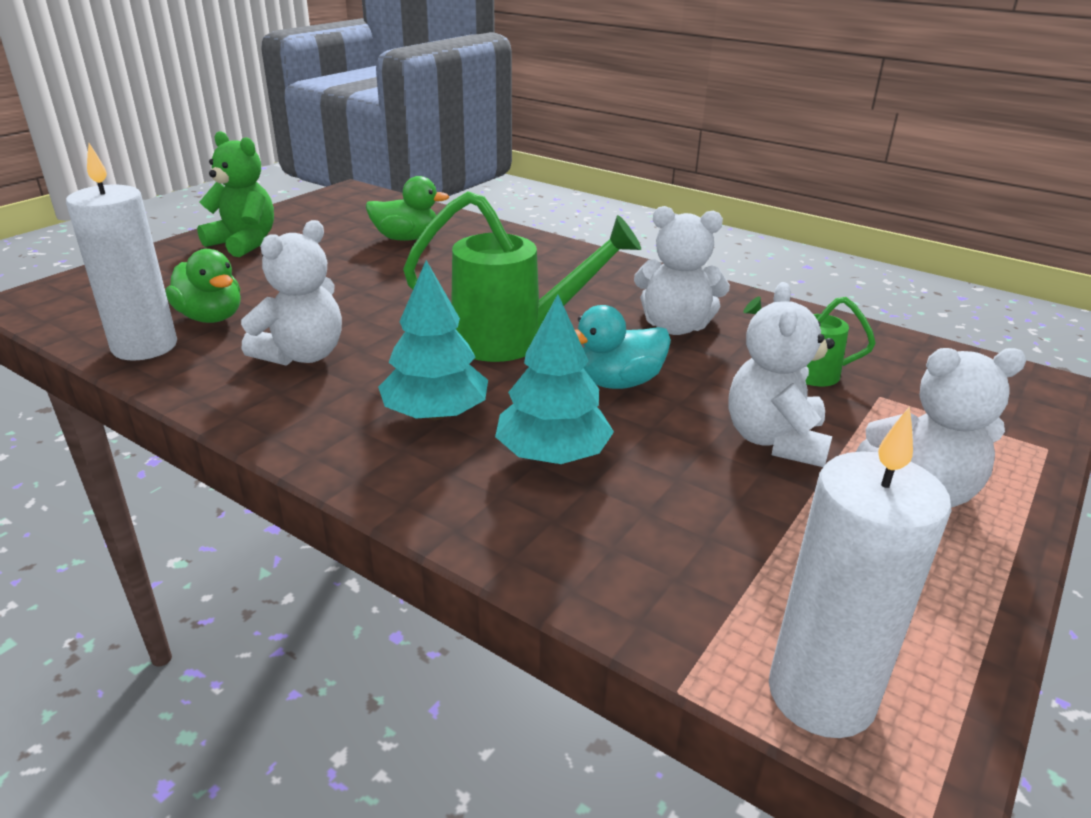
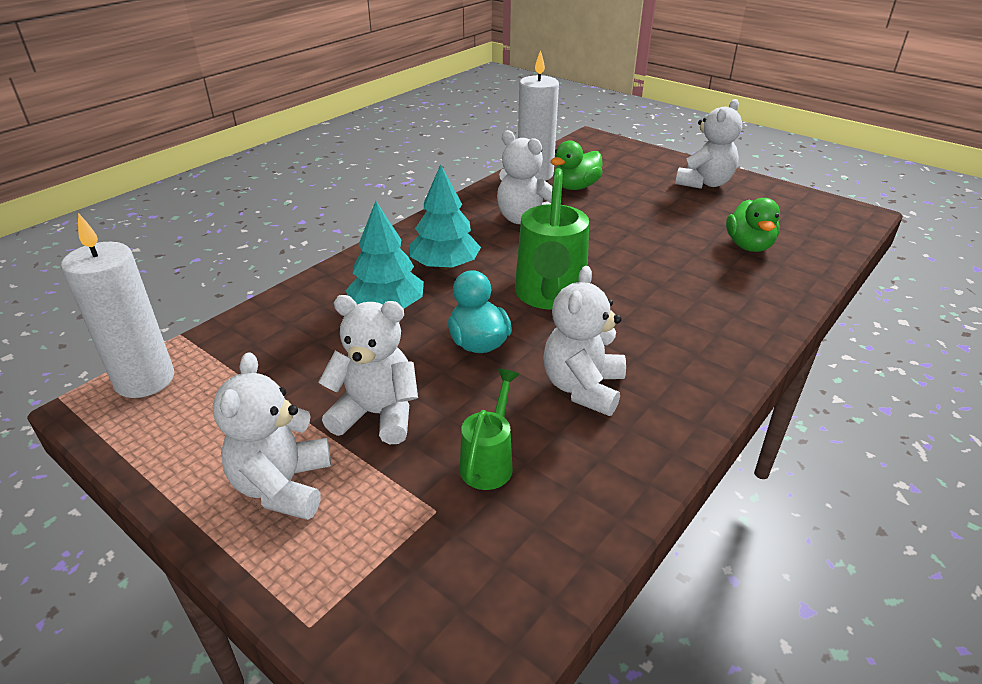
camera: 95 degrees right, 5 degrees up
(244, 243) = (704, 183): green teddy bear -> white teddy bear

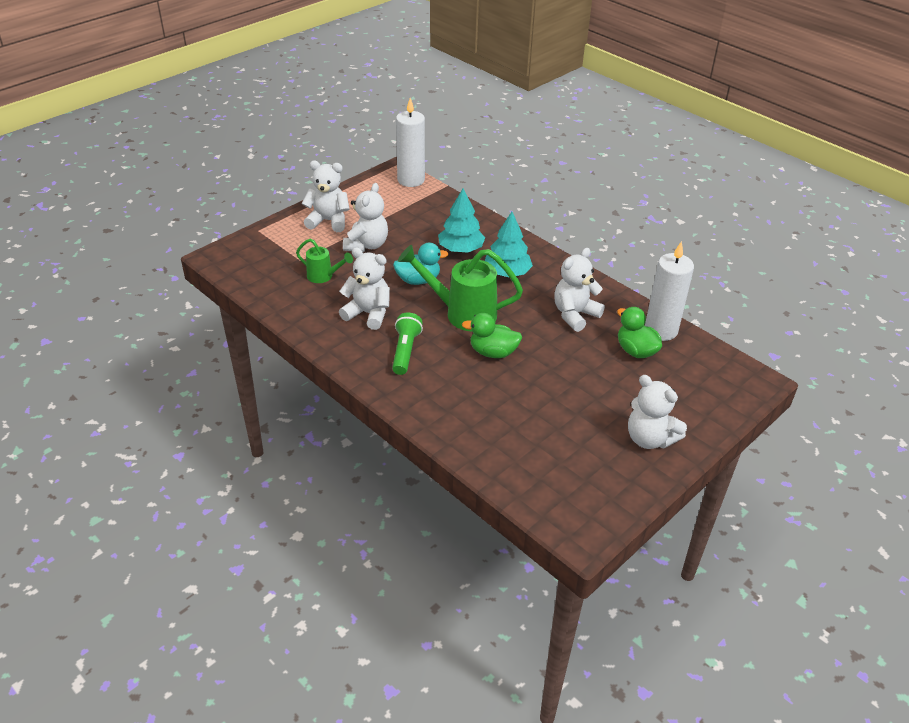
camera: 95 degrees right, 5 degrees up
(656, 340) = (405, 351): none -> green flashlight
(748, 246) = (523, 432): green duck -> green duck (493, 352)

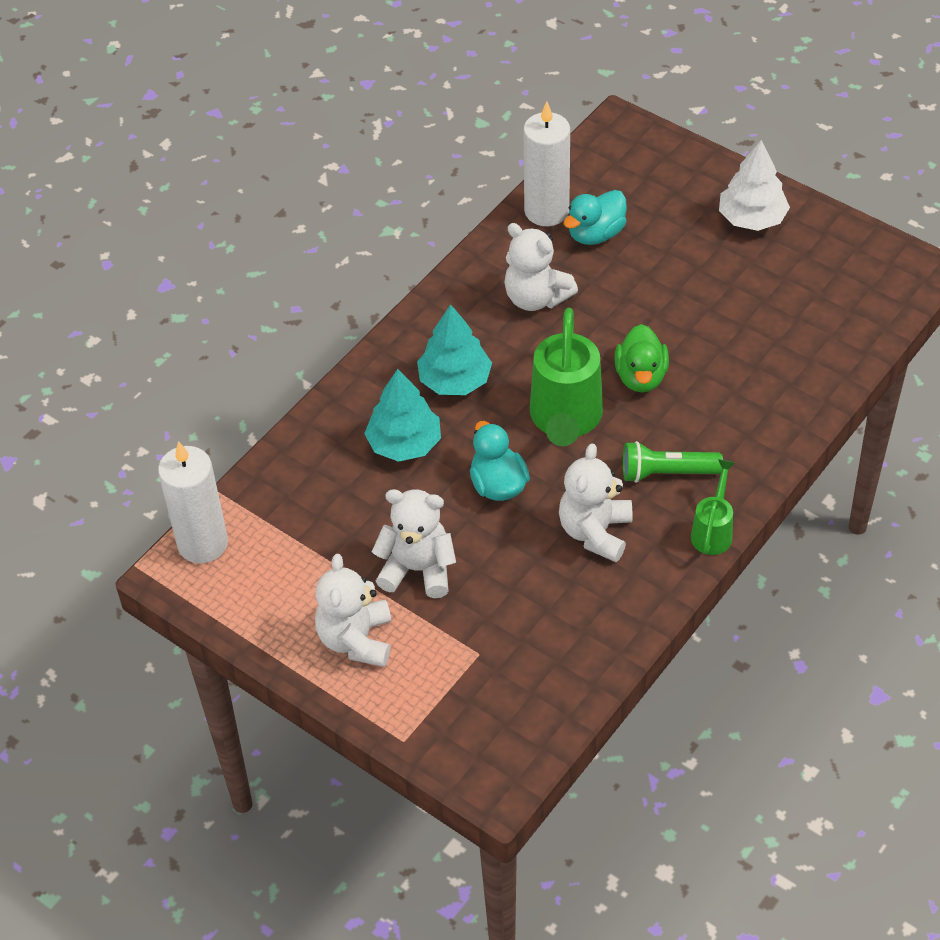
camera: 95 degrees left, 10 degrees up
(324, 276) = (517, 609): green watering can -> green watering can (713, 531)
(636, 351) = (595, 234): green duck -> turquoise duck
(649, 439) = (752, 218): white teddy bear -> white tree

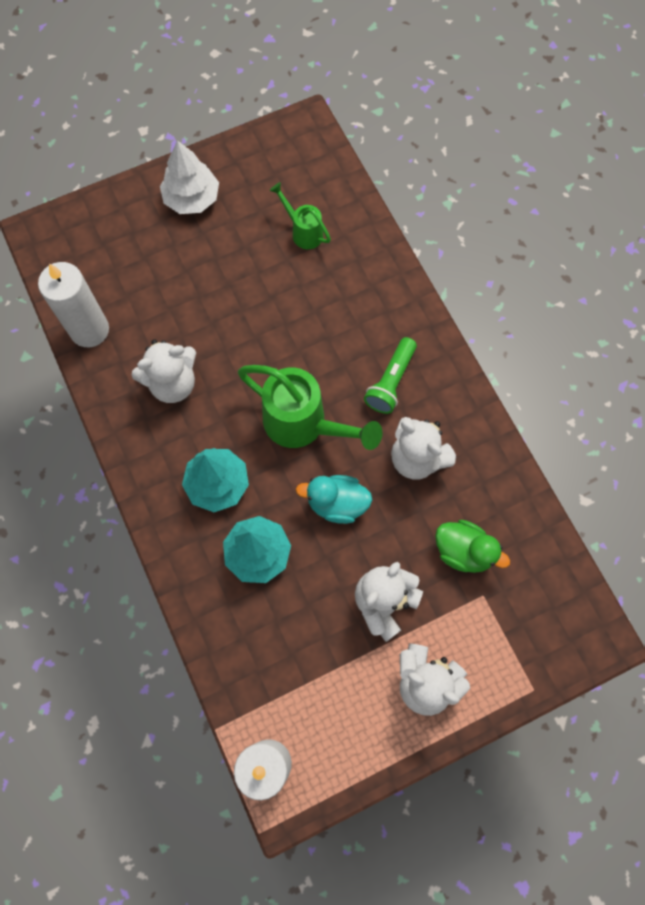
camera: 65 degrees left, 20 degrees up
(595, 234) = (136, 308): turquoise duck -> none
(641, 377) = (293, 351): green duck -> green duck (463, 551)
(713, 531) = (457, 379): green watering can -> green watering can (303, 231)

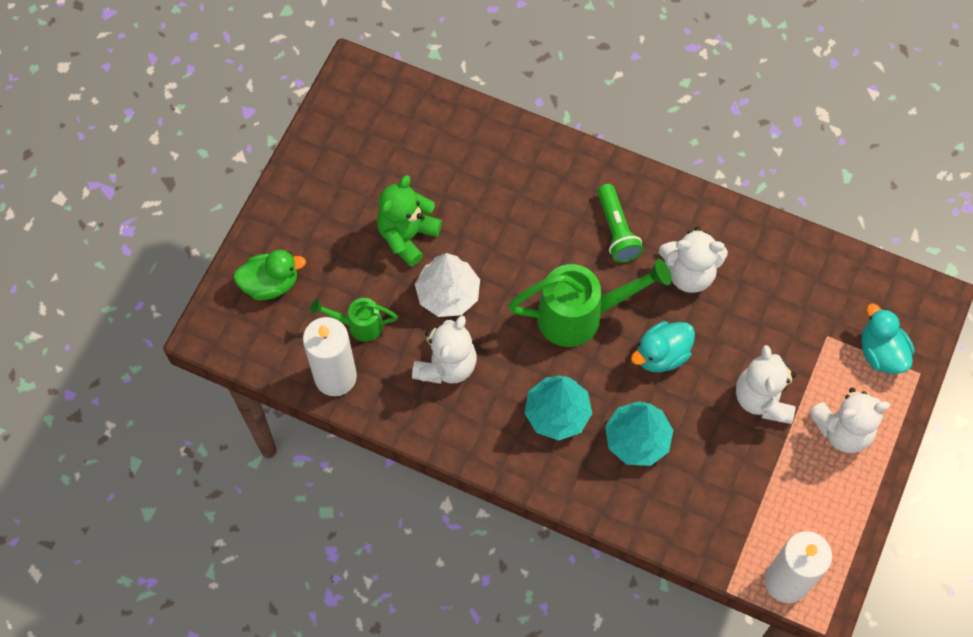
camera: 40 degrees left, 5 degrees down
(192, 198) = (316, 204): white tree -> white tree (448, 294)
(233, 268) = (407, 236): none -> green teddy bear
(303, 231) = (436, 163): green watering can -> green watering can (358, 325)
(463, 551) = (785, 315): green duck -> green duck (270, 284)
(515, 646) = (881, 353): none -> turquoise duck

